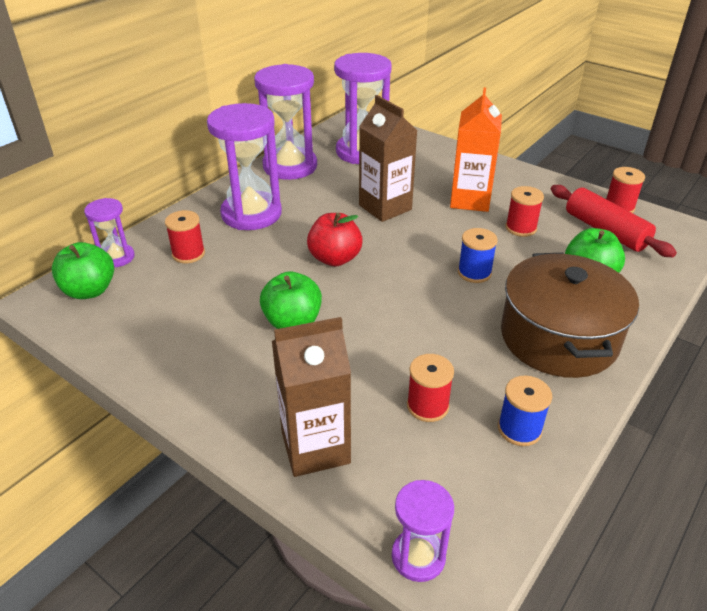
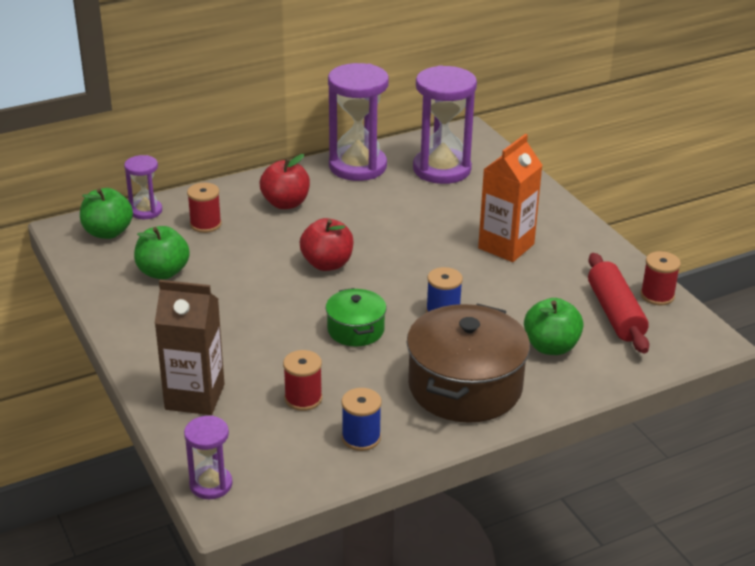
camera: 25 degrees right, 5 degrees down
(251, 214) = (285, 203): purple hourglass -> red apple
(292, 322) = (248, 304): green apple -> green apple (163, 272)
(385, 207) = (414, 231): brown carton -> none
(414, 314) = (355, 330): none -> green pot
(521, 228) = (530, 286): red spool -> none

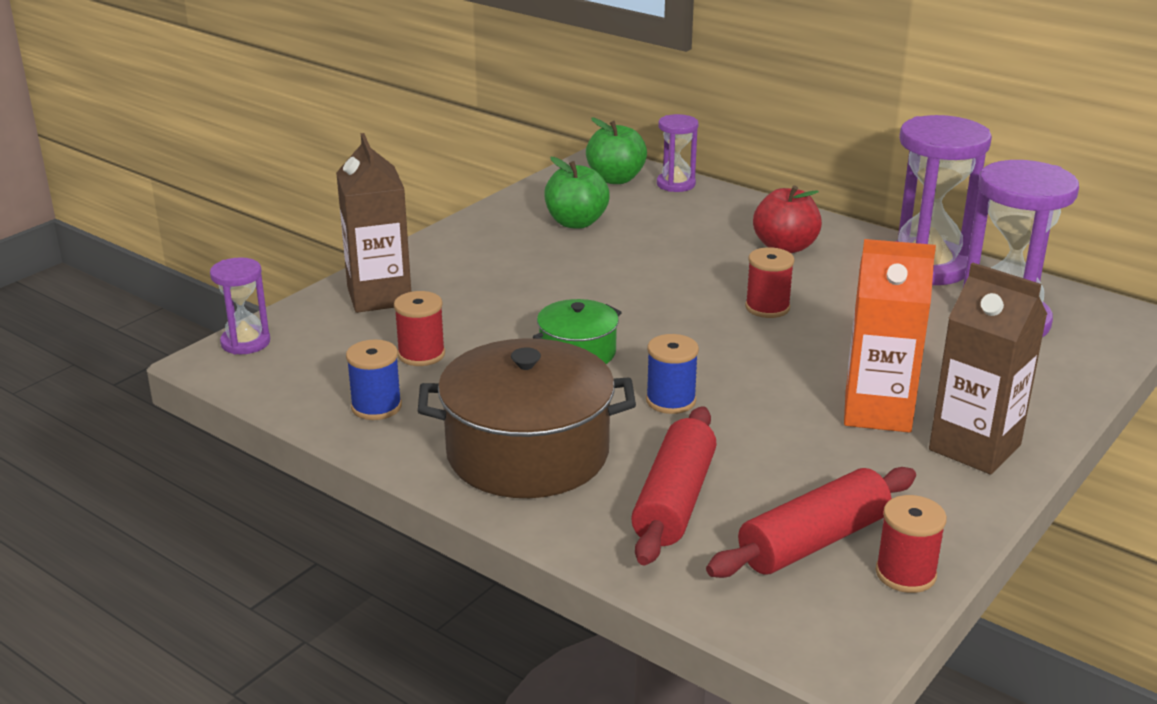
camera: 65 degrees right, 5 degrees down
(205, 224) = (688, 218): red spool -> red spool (767, 307)
(327, 264) = (691, 302): red apple -> none
(551, 347) = (674, 501): green apple -> red rolling pin
(560, 231) = (974, 447): none -> brown carton

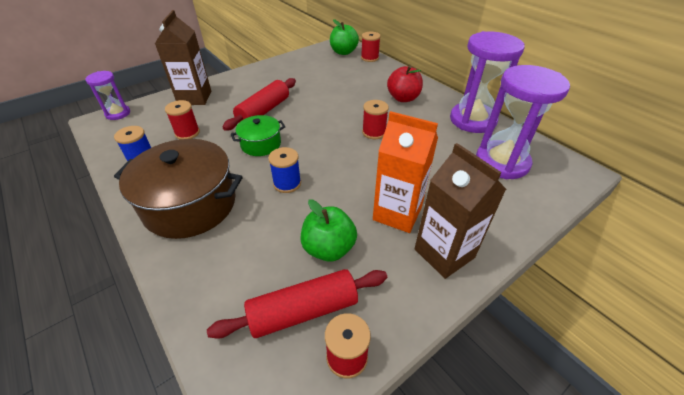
camera: 15 degrees right, 15 degrees up
(576, 222) = (310, 72): green apple -> green apple (329, 248)
(674, 501) = (242, 257): red rolling pin -> red rolling pin (263, 111)
(676, 184) = (369, 58): purple hourglass -> red spool

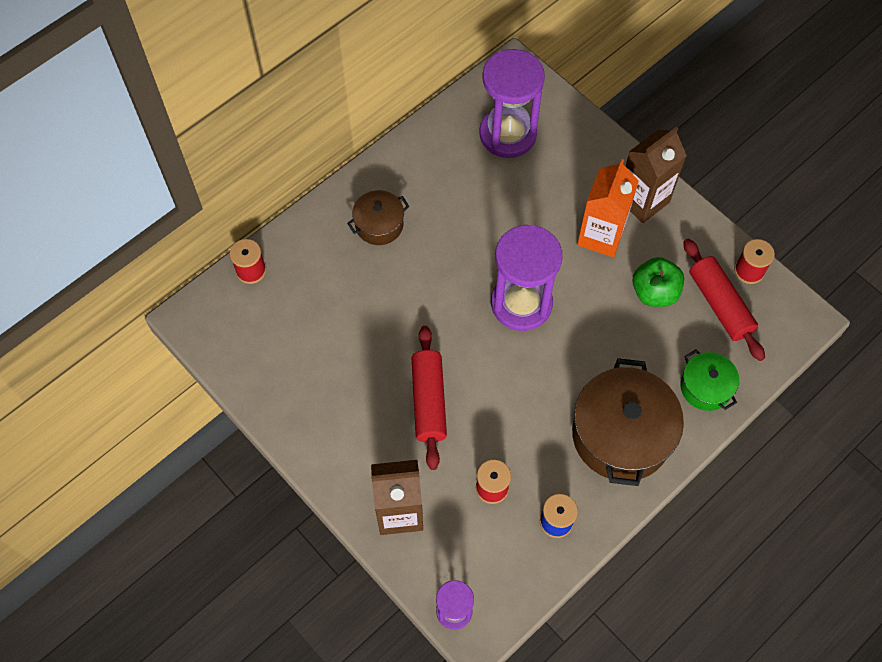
camera: 95 degrees left, 20 degrees up
(261, 144) = (505, 387): green pot -> green pot (705, 387)
(263, 111) = (428, 401): red rolling pin -> red rolling pin turned 60 degrees clockwise
(287, 183) = (573, 343): blue spool -> none
(343, 52) = (228, 312): green apple -> none
(374, 132) = (465, 259): red spool -> none
(403, 98) = (379, 225): red apple -> brown pot
(472, 120) = (427, 150): purple hourglass -> purple hourglass (521, 303)

